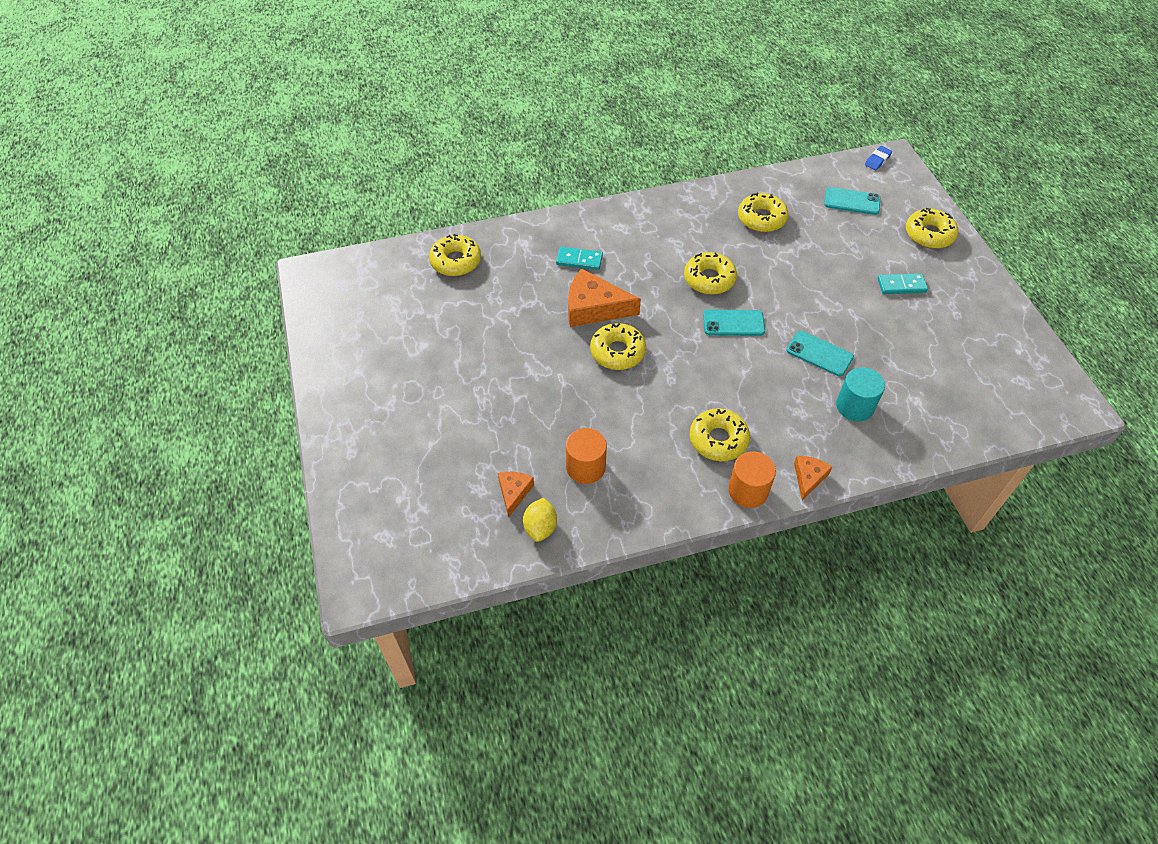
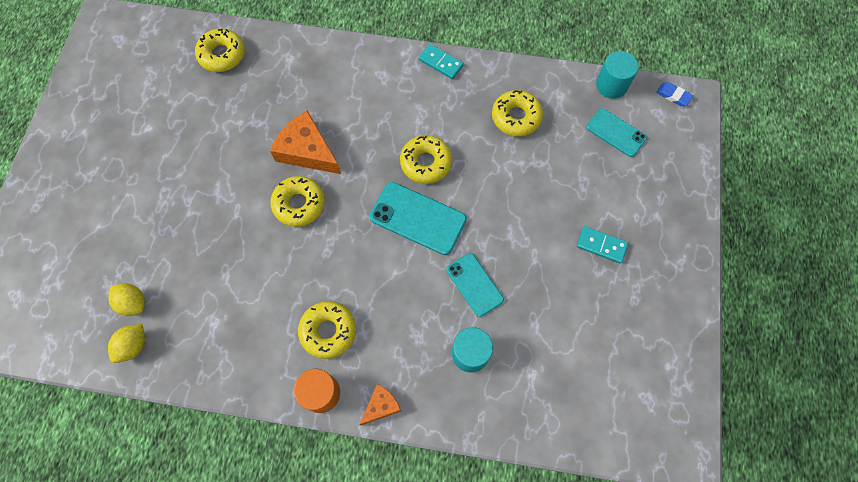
camera: 25 degrees right, 15 degrees up
(514, 492) = (133, 303): orange cheese -> yellow lemon
(579, 260) = (325, 96): turquoise domino -> turquoise domino (441, 63)
(585, 467) = (203, 306): orange cylinder -> none
(733, 323) = (418, 218): turquoise phone -> turquoise phone, size x1.52
(823, 169) = (611, 85): none -> turquoise cylinder
(877, 160) = (673, 95): blue eraser -> blue eraser turned 60 degrees clockwise
(929, 234) = (667, 200): yellow donut -> none

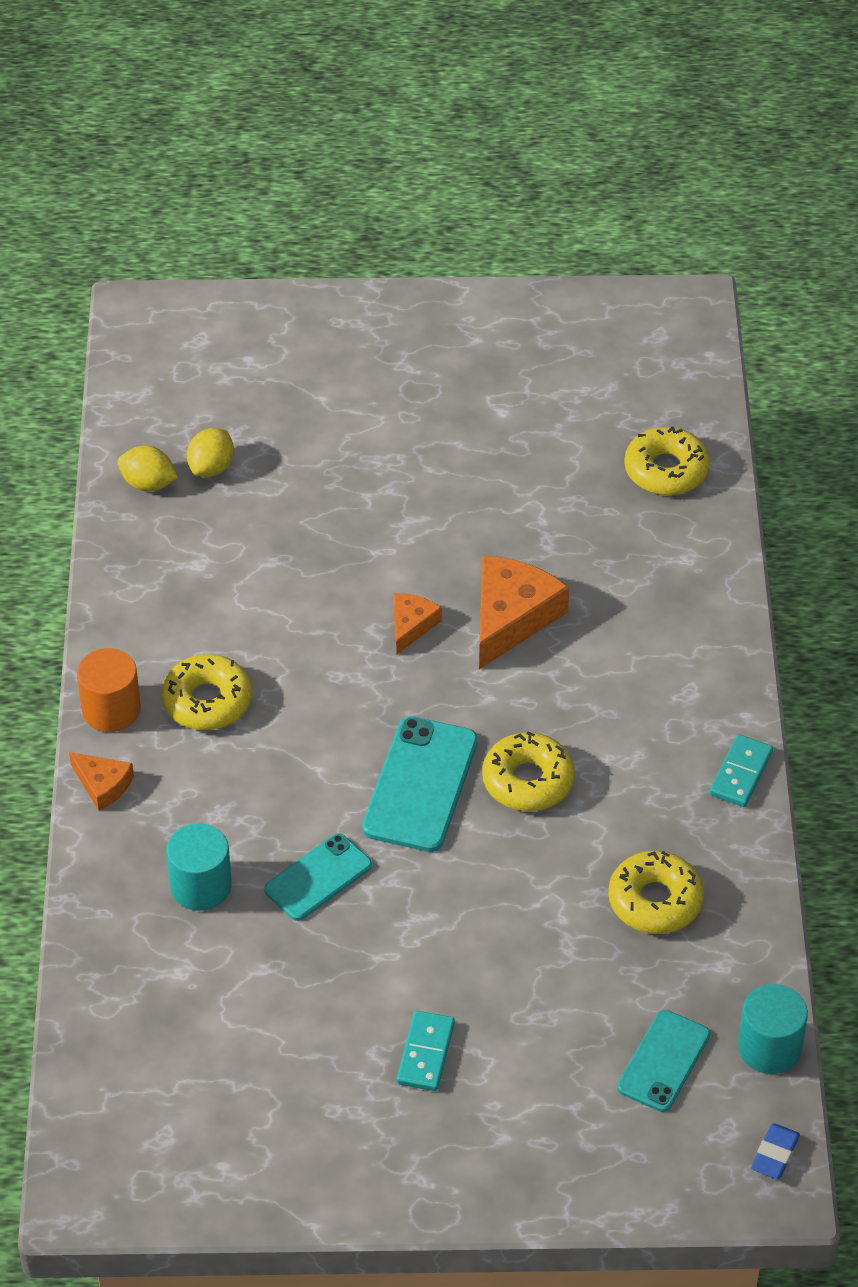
camera: 80 degrees right, 20 degrees down
(299, 204) = (411, 625): yellow donut -> orange cheese

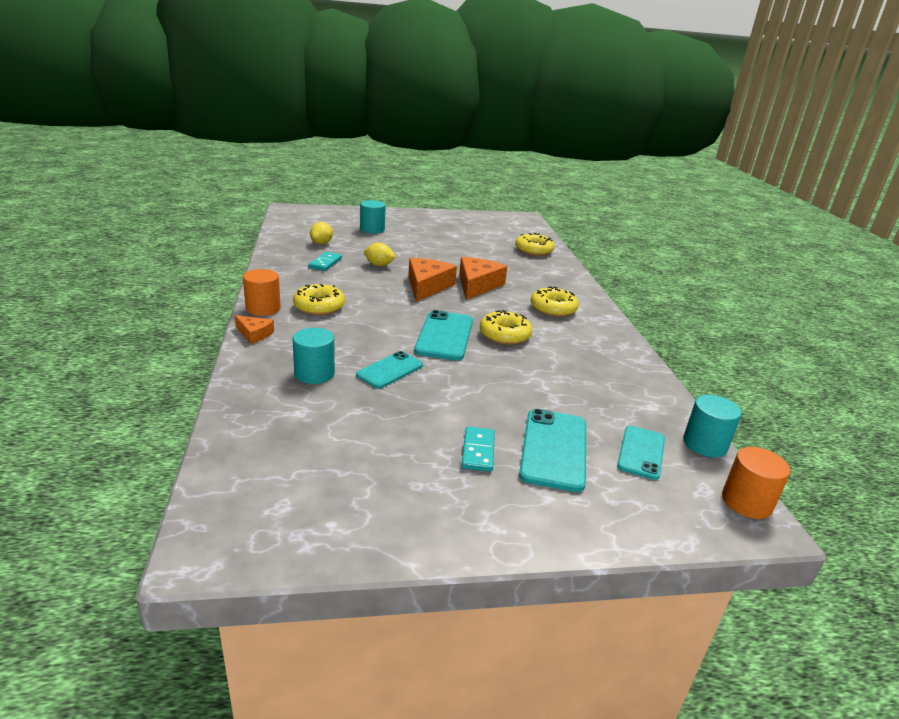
camera: 10 degrees left, 20 degrees down
(148, 484) = (290, 246): yellow lemon -> yellow lemon (379, 265)
(320, 397) = (372, 229): none -> turquoise cylinder
(411, 625) = (427, 286): orange cheese -> orange cheese, size x1.85
(535, 1052) = (553, 449): none -> turquoise phone
(655, 901) = (597, 379): yellow donut -> yellow donut (553, 309)
(741, 773) = (618, 333): turquoise domino -> turquoise domino (325, 263)
(775, 1154) = (746, 502): blue eraser -> orange cylinder

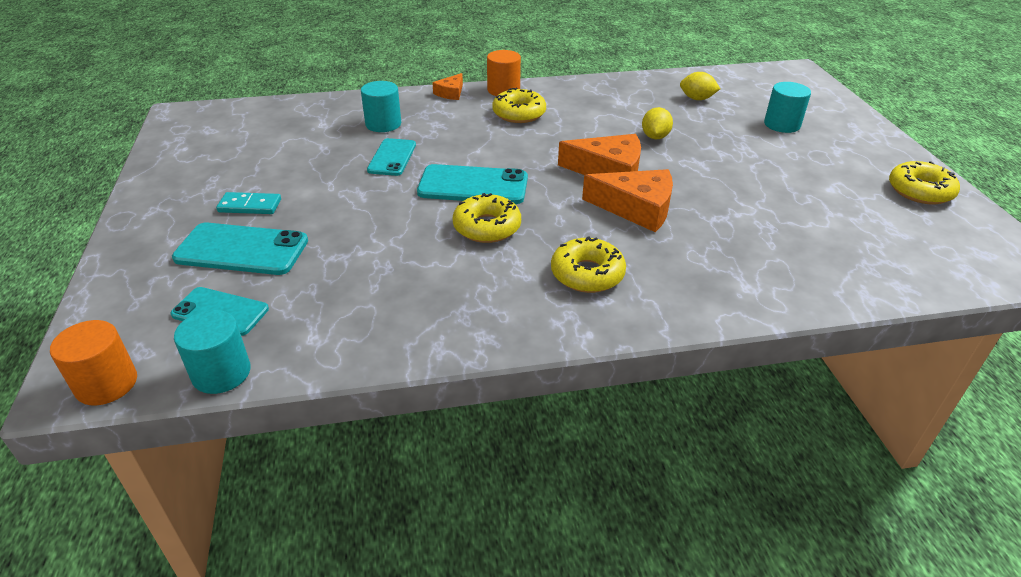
camera: 90 degrees right, 10 degrees up
(325, 263) = (636, 106): turquoise domino -> none
(389, 370) = (392, 157): turquoise phone -> turquoise phone turned 60 degrees clockwise
(533, 250) = (837, 269): yellow donut -> yellow donut (920, 191)

